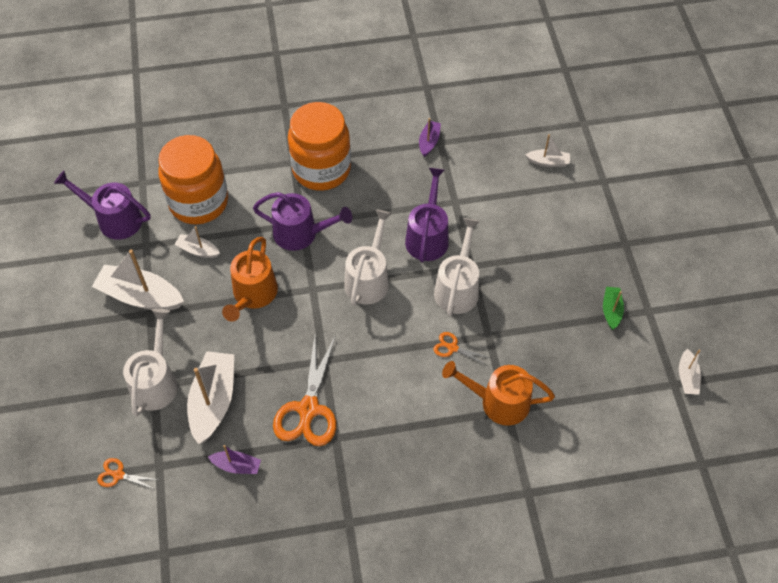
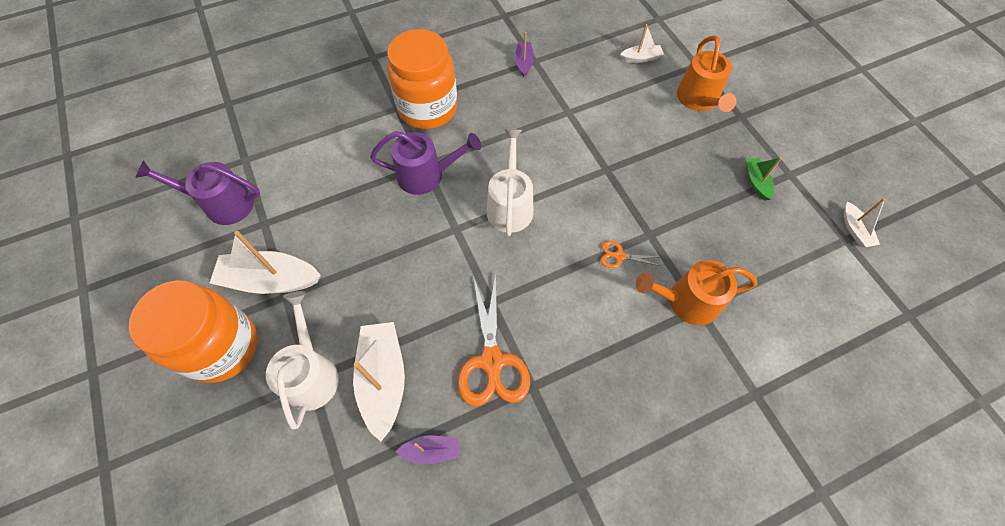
camera: 15 degrees left, 5 degrees up
(118, 475) = (293, 502): orange scissors -> none
(198, 250) = (322, 216): white boat -> none
(199, 202) = (310, 167): orange jar -> orange jar (222, 347)
(253, 295) = (394, 249): orange watering can -> orange watering can (698, 100)
(427, 237) = (554, 150): purple watering can -> none
(457, 288) = (602, 194): white watering can -> none

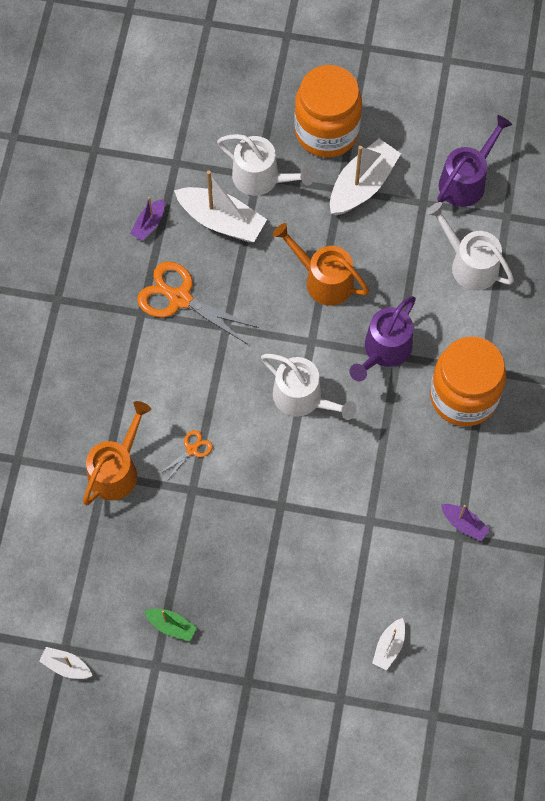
camera: 125 degrees right, 5 degrees up
(307, 161) = (469, 264): none -> white watering can
(698, 100) = (296, 658): orange watering can -> orange watering can (323, 280)

